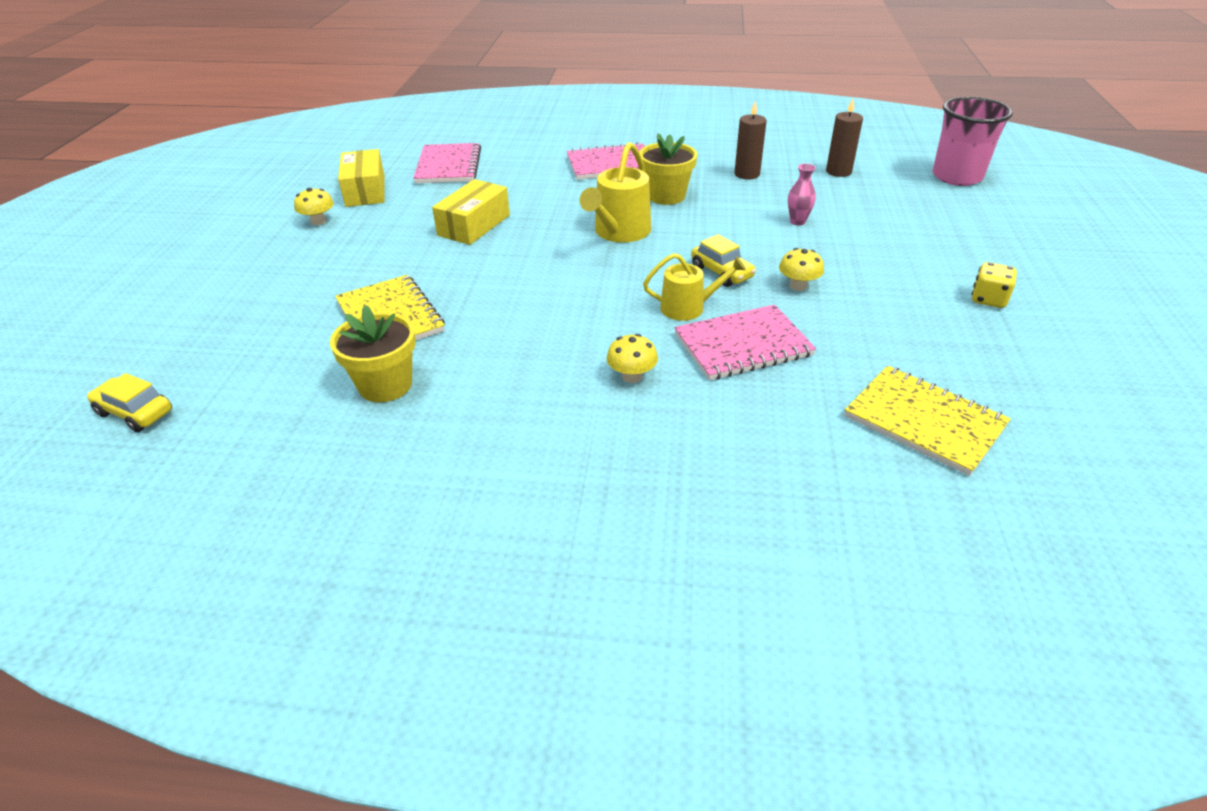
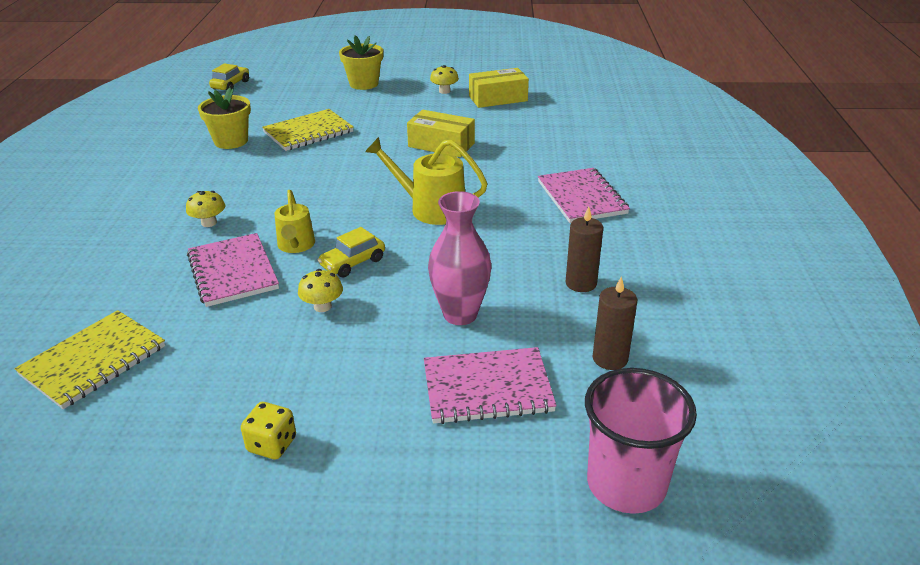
camera: 85 degrees right, 5 degrees down
(448, 166) = (554, 122): pink notebook -> pink notebook (487, 388)
(666, 196) = (512, 231): yellow flower pot -> yellow flower pot (364, 84)
(797, 221) = (460, 314): pink vase -> pink vase, size x1.95

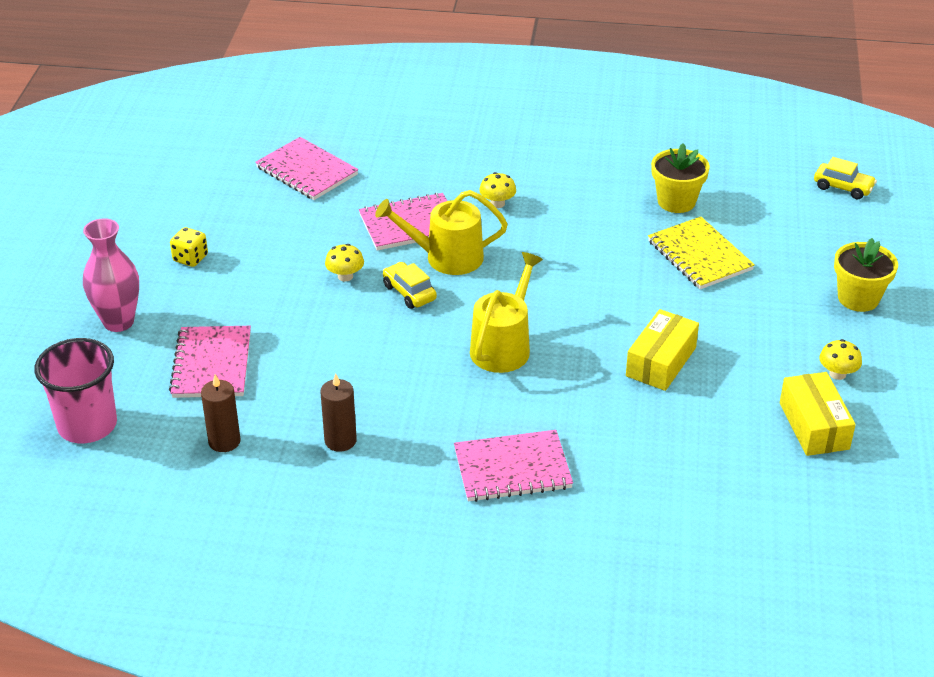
camera: 95 degrees right, 5 degrees up
(93, 361) = (307, 171): yellow notebook -> pink notebook
(296, 245) = (447, 257): yellow watering can -> yellow watering can, size x1.54
(460, 314) = (312, 355): pink vase -> pink vase (118, 322)

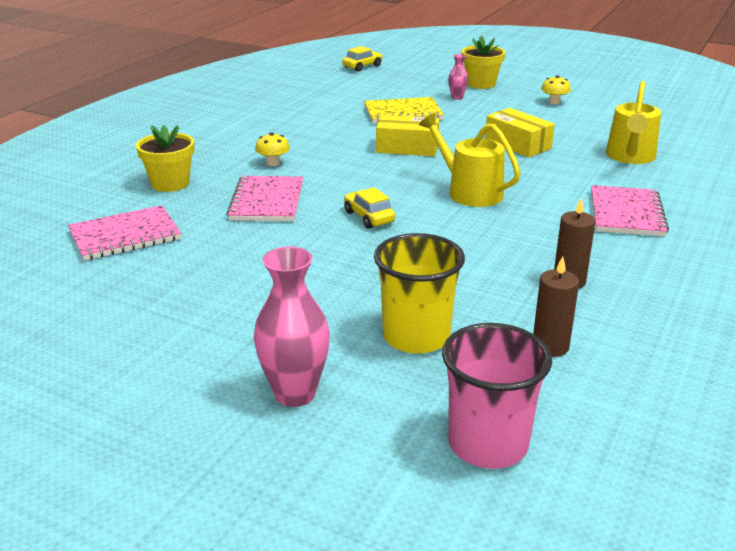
camera: 70 degrees left, 10 degrees down
(190, 258) = (211, 325): yellow dice -> none
(212, 364) = (416, 337): pink notebook -> yellow cup
(345, 276) = (320, 242): yellow mushroom -> none
(409, 292) = (369, 217): yellow car -> yellow car turned 75 degrees clockwise
(447, 257) = (331, 194): yellow watering can -> yellow watering can (630, 157)
(676, 201) = (332, 108): yellow flower pot -> yellow flower pot (170, 183)
(787, 287) = (457, 98): none -> pink vase
(814, 426) = (604, 117): yellow box -> yellow box (407, 148)

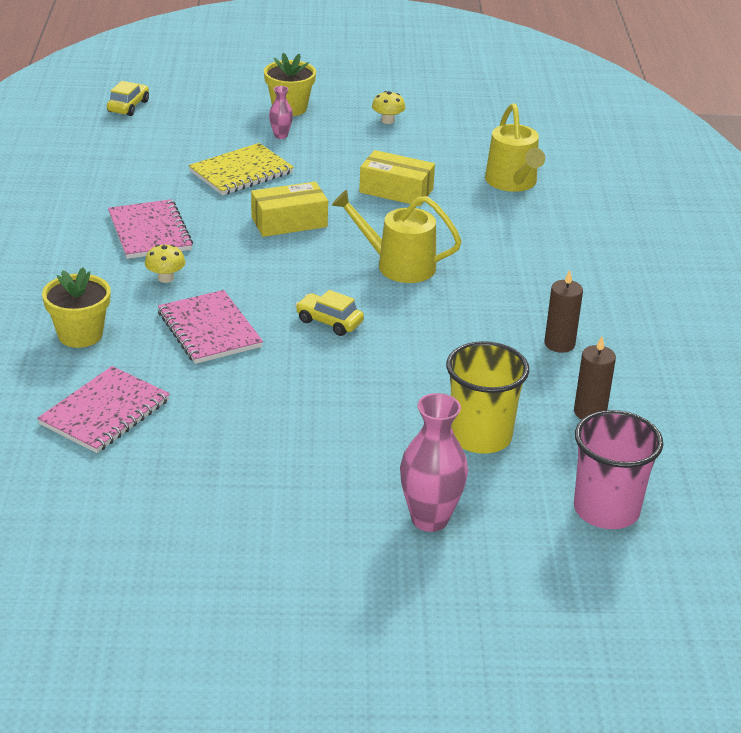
camera: 30 degrees left, 5 degrees up
(626, 213) = (555, 255): pink notebook -> pink notebook (150, 232)

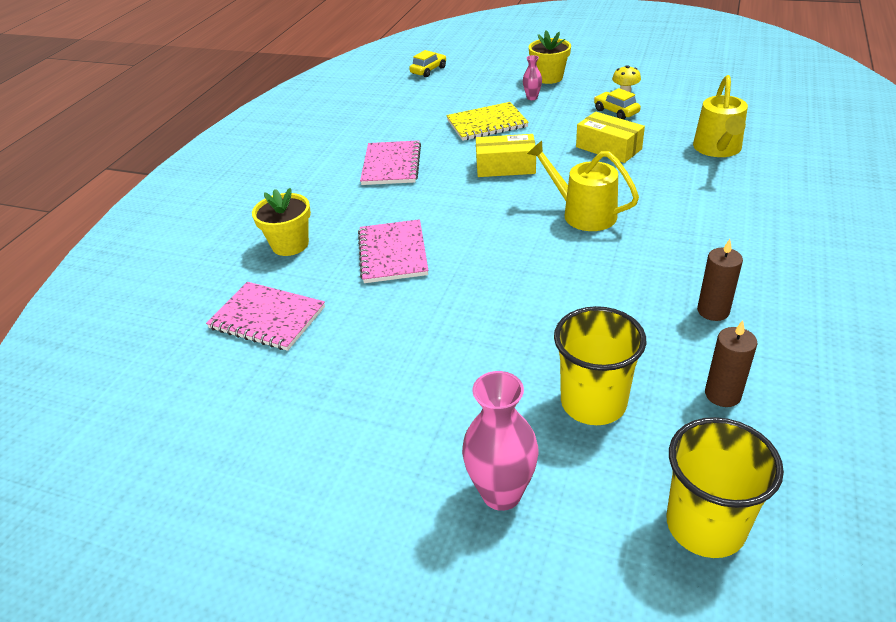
camera: 25 degrees right, 5 degrees up
(105, 412) = (267, 318): pink notebook -> pink notebook turned 60 degrees clockwise
(165, 278) = (382, 204): yellow mushroom -> none
(329, 322) = (498, 259): yellow car -> yellow car (616, 112)
(606, 510) = (705, 525): pink cup -> yellow cup

